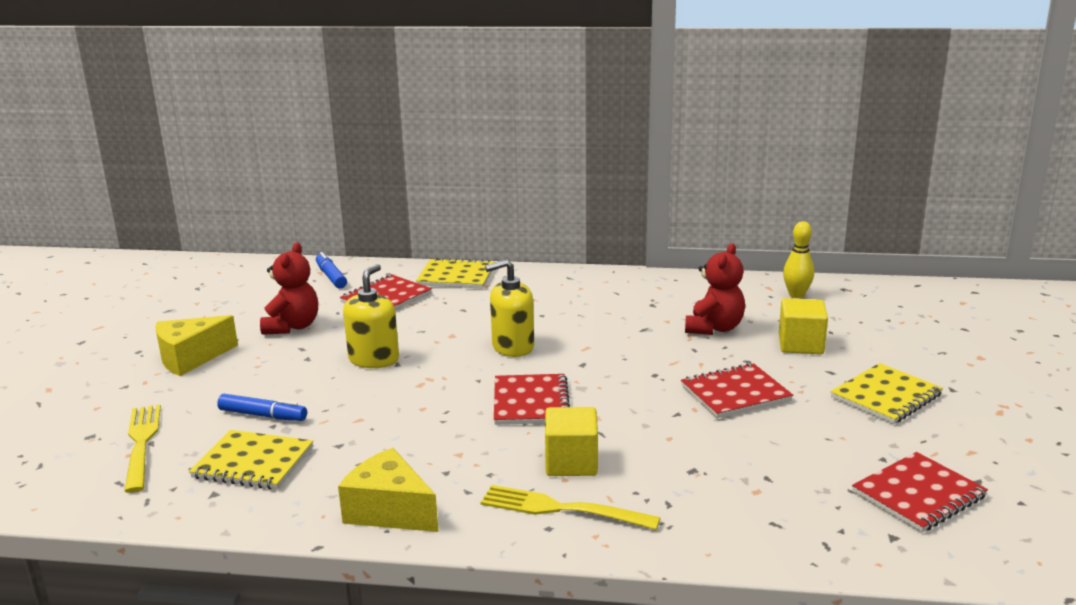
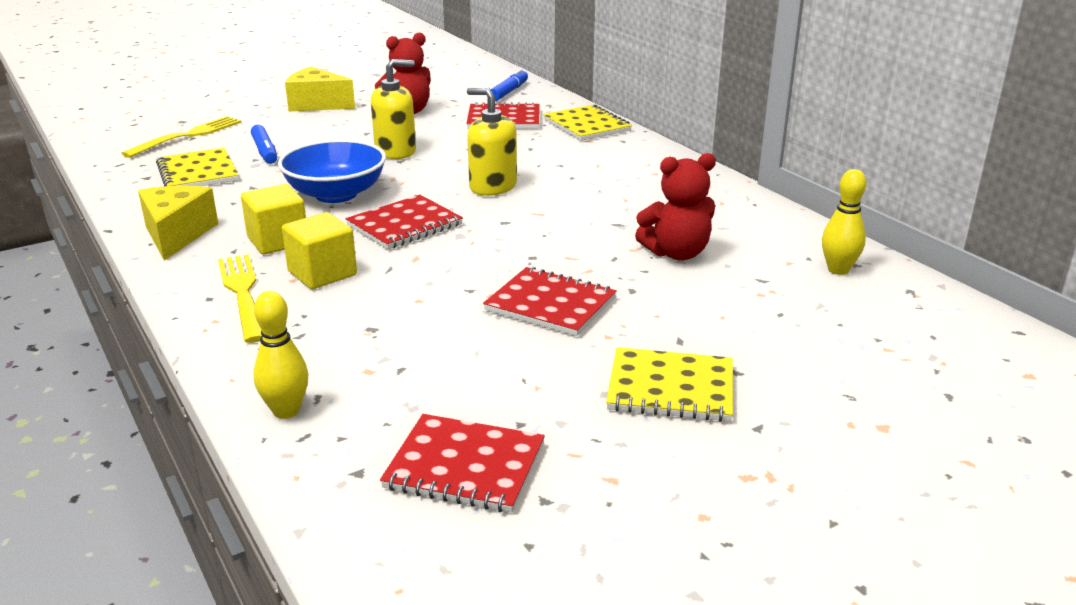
camera: 50 degrees right, 5 degrees up
(422, 411) = (336, 194): none -> blue bowl
(783, 542) = (286, 411): none -> yellow bowling pin
(800, 344) = (717, 306): yellow cube -> yellow cube (278, 241)

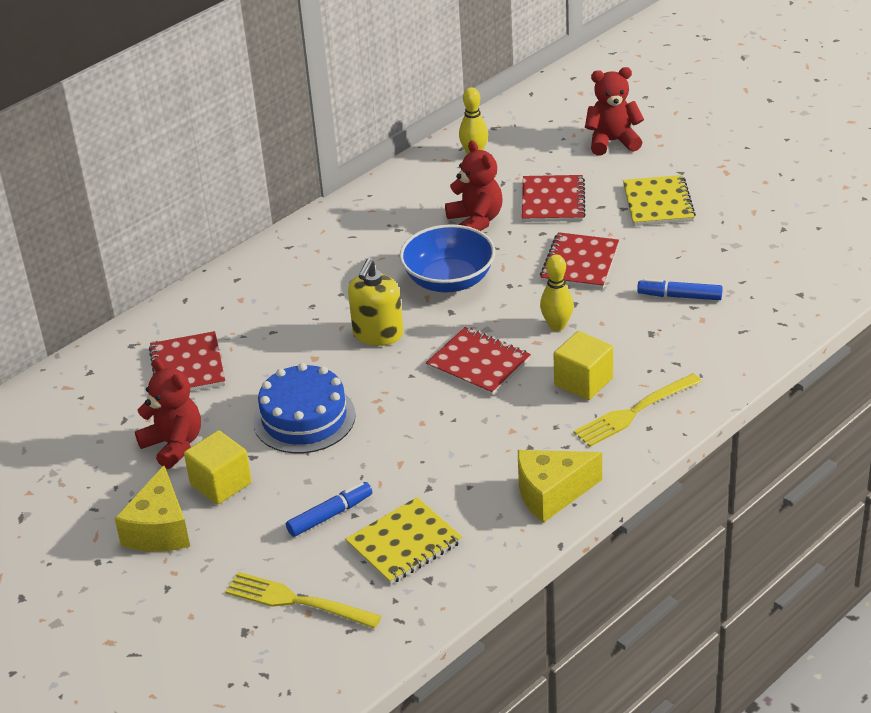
camera: 100 degrees left, 10 degrees up
(278, 241) = (538, 426): yellow cube -> yellow cube (221, 484)
(286, 411) = (763, 338): yellow bowling pin -> yellow bowling pin (557, 325)
(336, 194) = (427, 424): blue bowl -> blue bowl (449, 280)
(396, 151) = (304, 418): yellow soap dispenser -> blue cake
(465, 466) = (773, 259): red notebook -> red notebook (553, 201)
(509, 92) = (88, 383): blue marker -> blue marker (679, 296)
(587, 125) = (197, 307): yellow notebook -> none
(863, 378) = (612, 142): none -> red teddy bear

